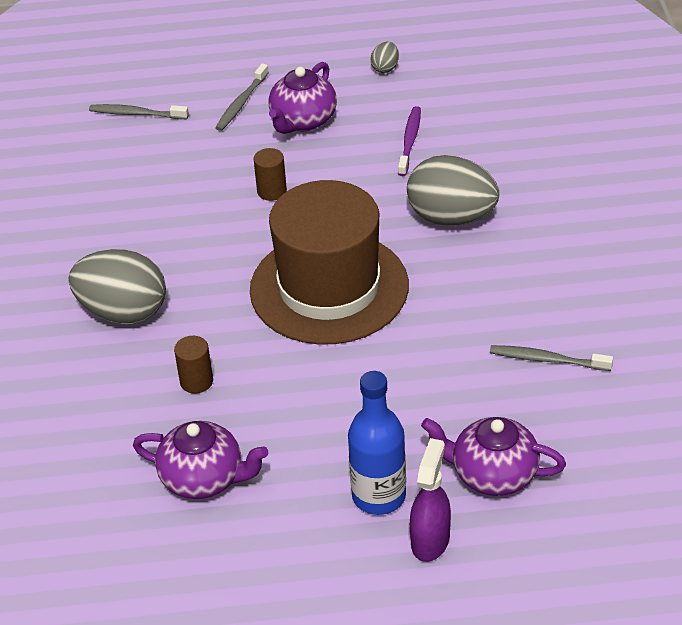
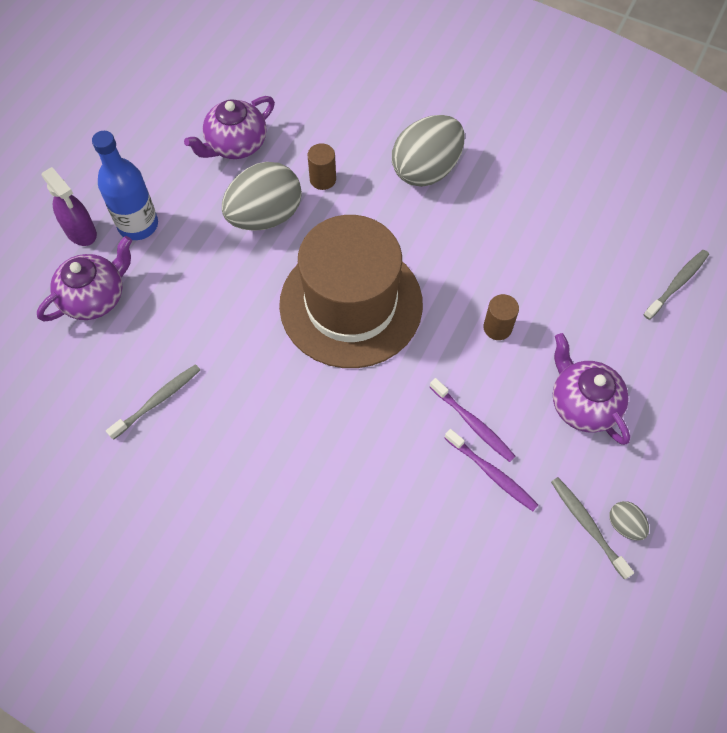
camera: 120 degrees right, 20 degrees up
(241, 103) = (643, 370): grey toothbrush -> grey toothbrush (588, 526)
(377, 168) = (472, 423): none -> purple toothbrush
(451, 217) = (364, 440): grey egg -> grey egg (265, 216)

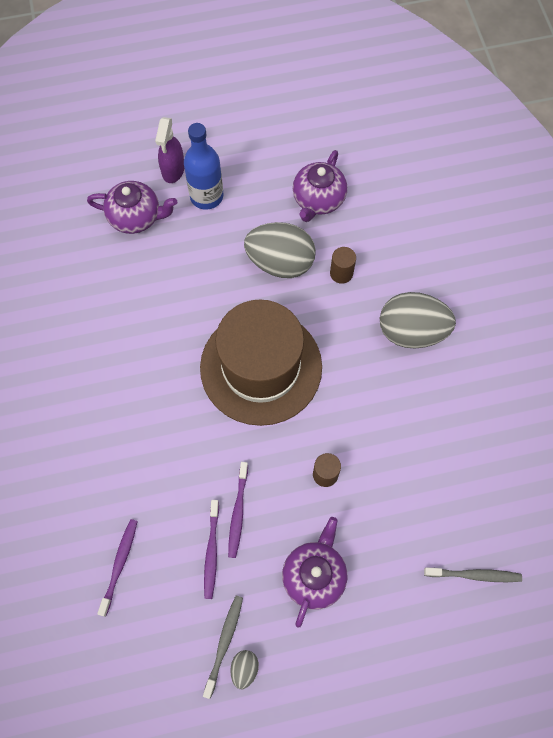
camera: 50 degrees right, 5 degrees up
(157, 401) = (97, 310): grey toothbrush -> none
(235, 145) = (318, 200): purple teapot -> purple teapot turned 75 degrees counterclockwise
(437, 567) = (119, 565): none -> purple toothbrush

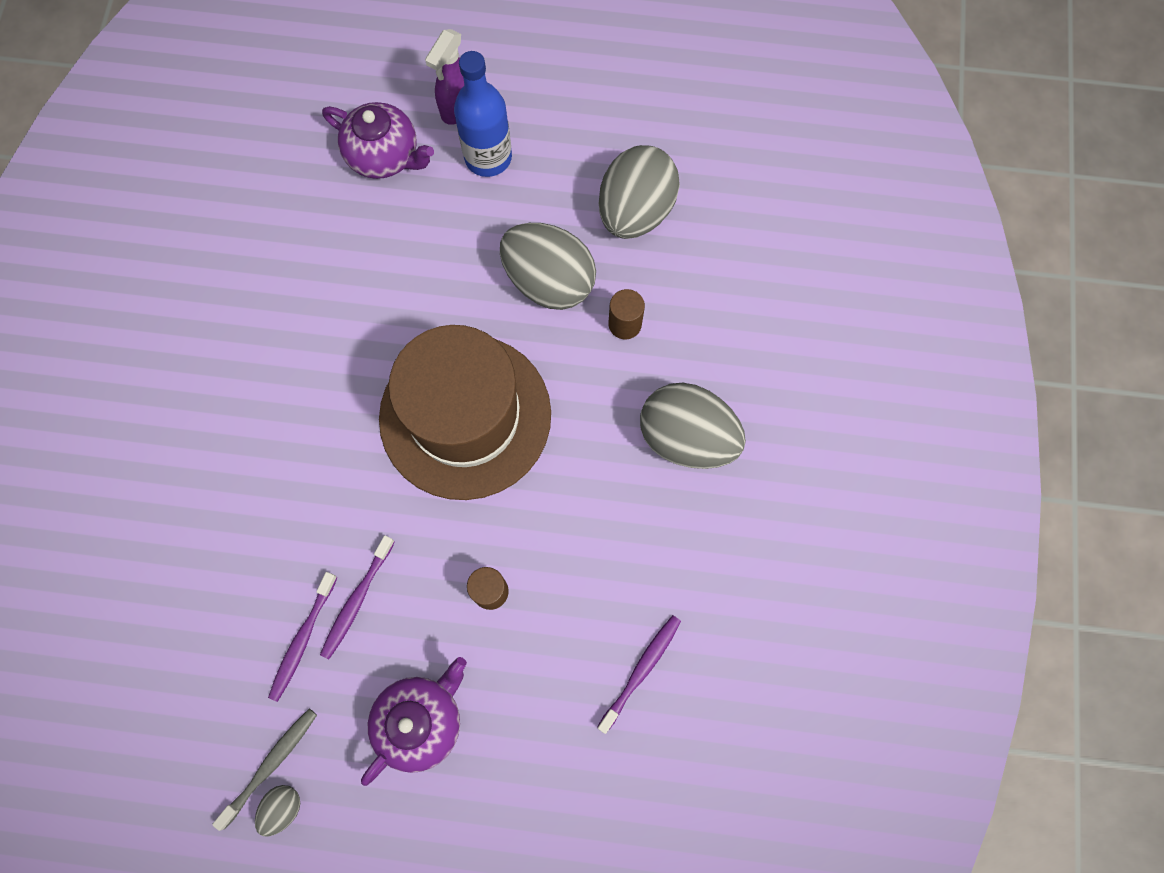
camera: 20 degrees right, 5 degrees up
(119, 565) = (181, 612): purple toothbrush -> purple toothbrush (641, 671)
(318, 200) = (635, 211): purple teapot -> grey egg
(474, 575) = (632, 801): grey toothbrush -> none

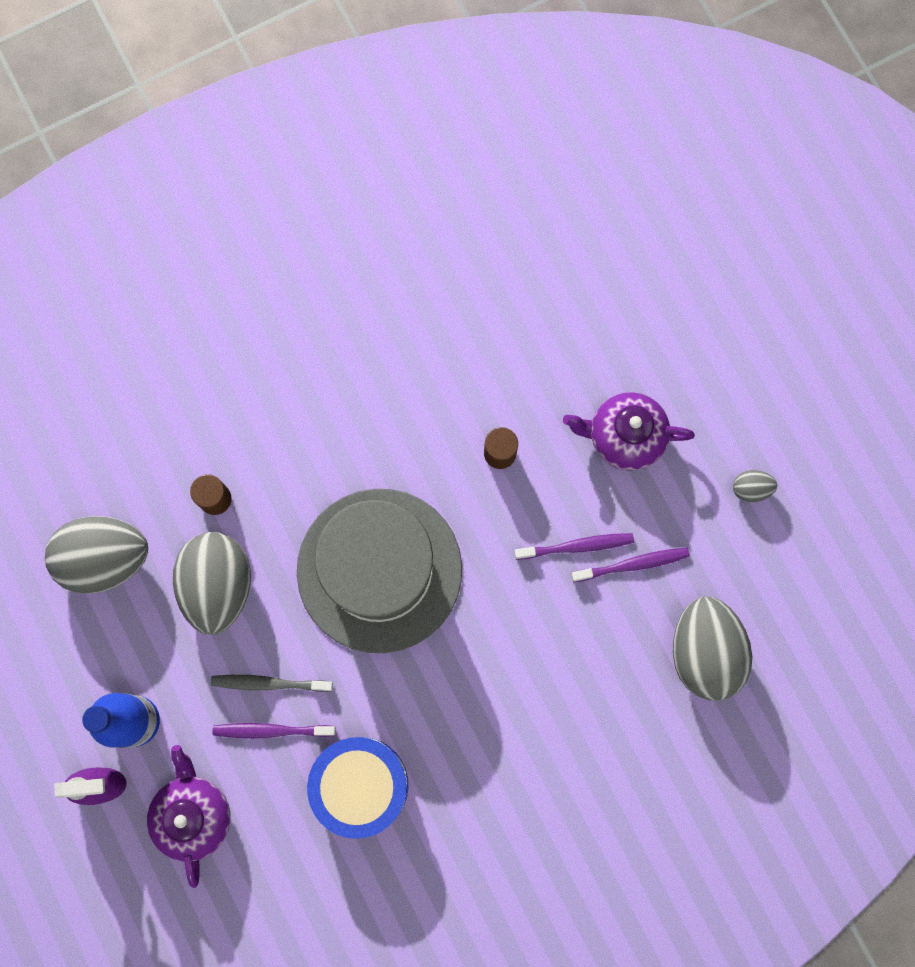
camera: 125 degrees left, 5 degrees up
(270, 765) = (731, 519): grey toothbrush -> grey toothbrush (269, 683)
(306, 287) = (360, 785): none -> blue drum
(465, 416) = (379, 570): brown hat -> grey hat
(641, 671) = (479, 308): purple toothbrush -> purple toothbrush (272, 730)
(687, 438) = (279, 388): grey egg -> grey egg (704, 652)

